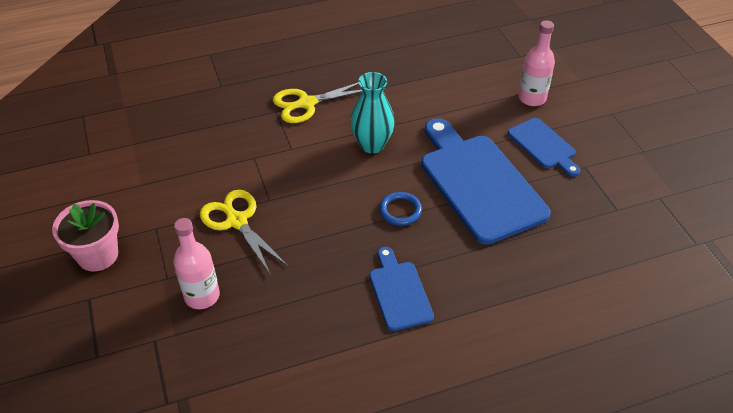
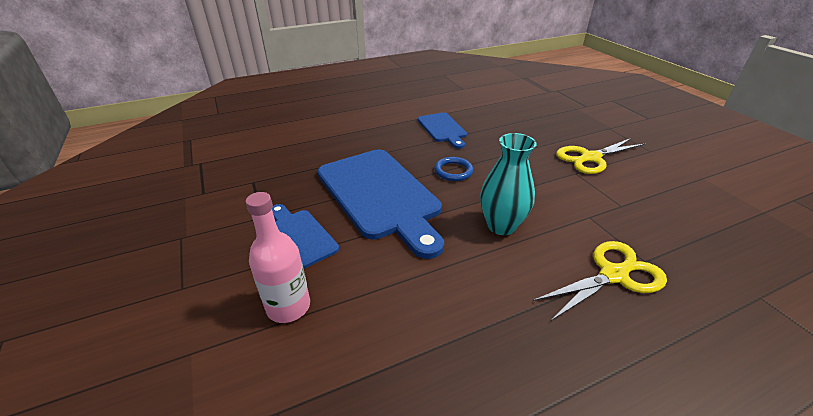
camera: 175 degrees right, 10 degrees down
(98, 255) = (672, 135): pink flower pot -> none
(202, 296) = (576, 122): pink bottle -> none
(236, 221) = (590, 158): yellow scissors -> yellow scissors turned 105 degrees clockwise

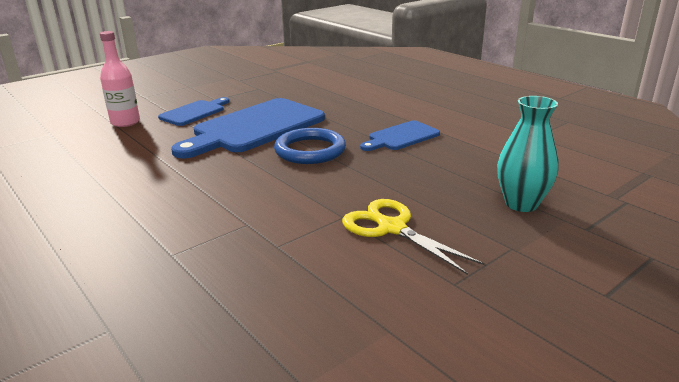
camera: 75 degrees right, 10 degrees down
(453, 171) = (310, 150): blue ring -> blue ring, size x1.68
(501, 226) = (221, 178): turquoise vase -> turquoise vase (521, 204)
(614, 275) = (150, 234): yellow scissors -> none

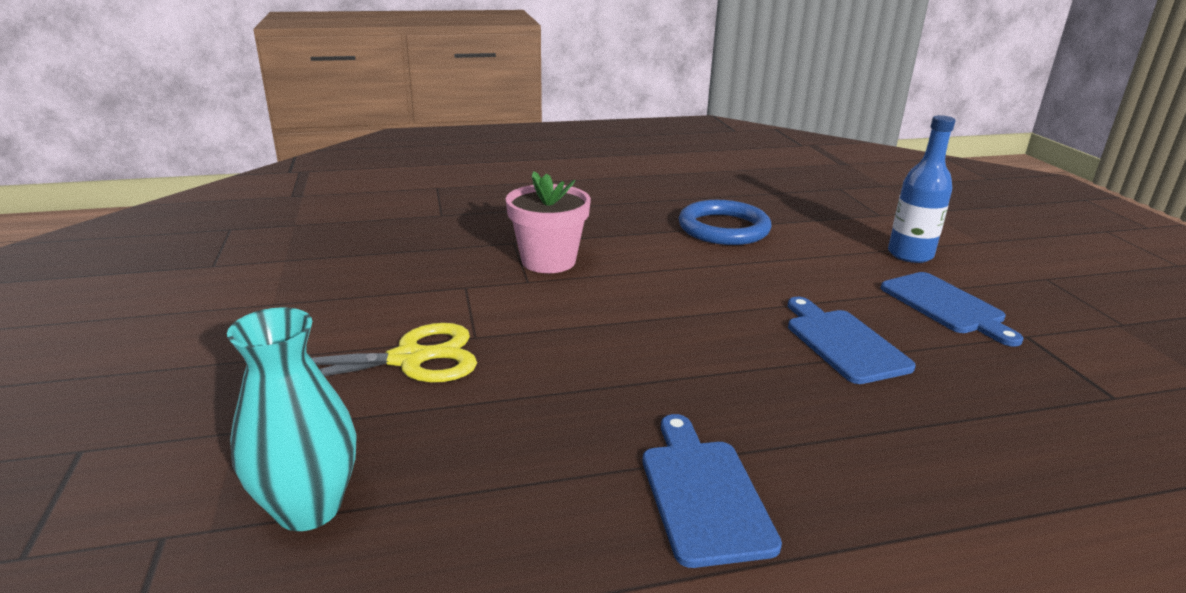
camera: 115 degrees right, 0 degrees up
(125, 122) = (910, 254): pink bottle -> blue bottle
(204, 226) = (548, 261): none -> pink flower pot
(255, 127) = (843, 343): blue cutting board -> blue cutting board, size x0.52
(310, 150) = (705, 368): blue ring -> blue ring (723, 228)

